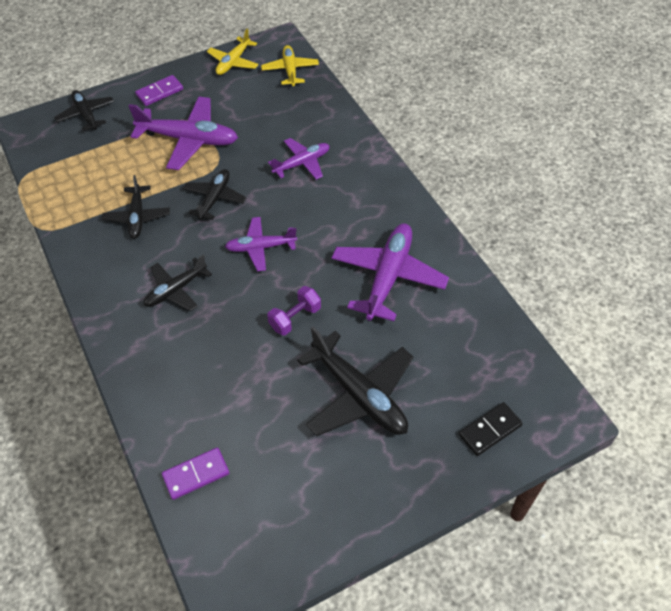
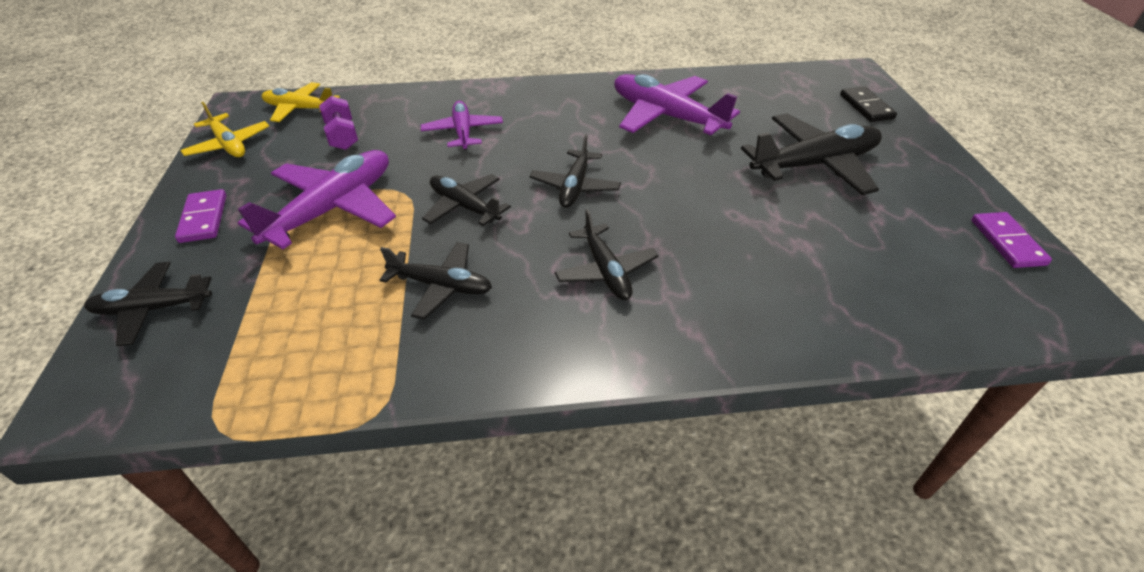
camera: 70 degrees left, 10 degrees down
(196, 475) = (917, 307): purple domino -> purple domino (1007, 242)
(260, 247) = (575, 187): purple plane -> black plane
(295, 318) = (696, 184): purple dumbbell -> purple dumbbell (342, 136)

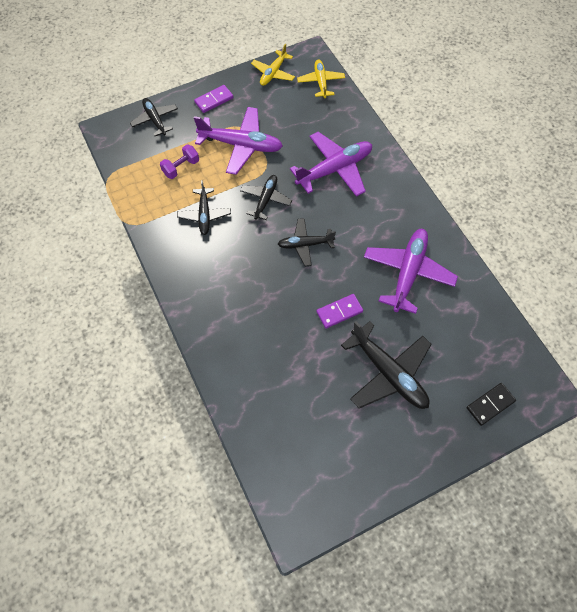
camera: 70 degrees right, 20 degrees up
(342, 136) = (303, 116): purple dumbbell -> purple dumbbell (181, 167)
(463, 132) = (334, 169): purple plane -> purple plane, size x1.66
(606, 271) = (240, 280): black plane -> none
(1007, 242) = (348, 493): purple domino -> purple domino (339, 312)

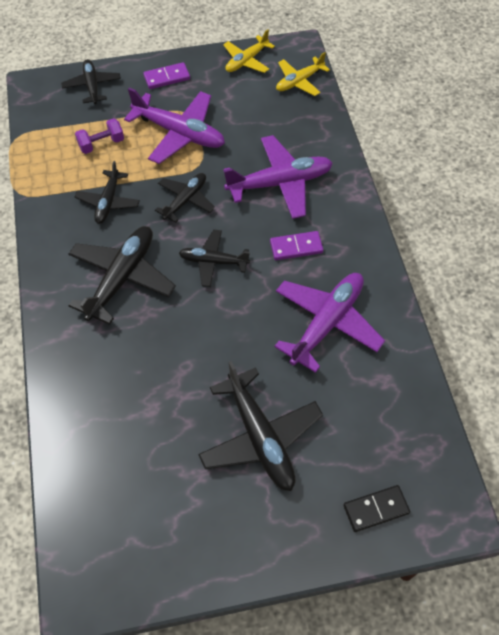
camera: 15 degrees right, 5 degrees down
(238, 274) = (122, 278): none -> black plane
(321, 82) = (299, 81): yellow plane -> yellow plane turned 135 degrees counterclockwise
(339, 312) = (226, 350): purple domino -> purple domino (296, 247)

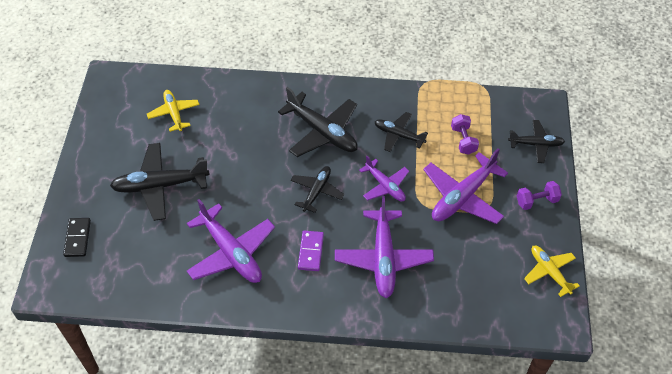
camera: 105 degrees right, 5 degrees down
(167, 78) = (536, 201): purple domino -> purple dumbbell
(185, 200) = (385, 186): black plane -> purple plane
(299, 81) = (511, 311): yellow plane -> yellow plane (174, 113)

